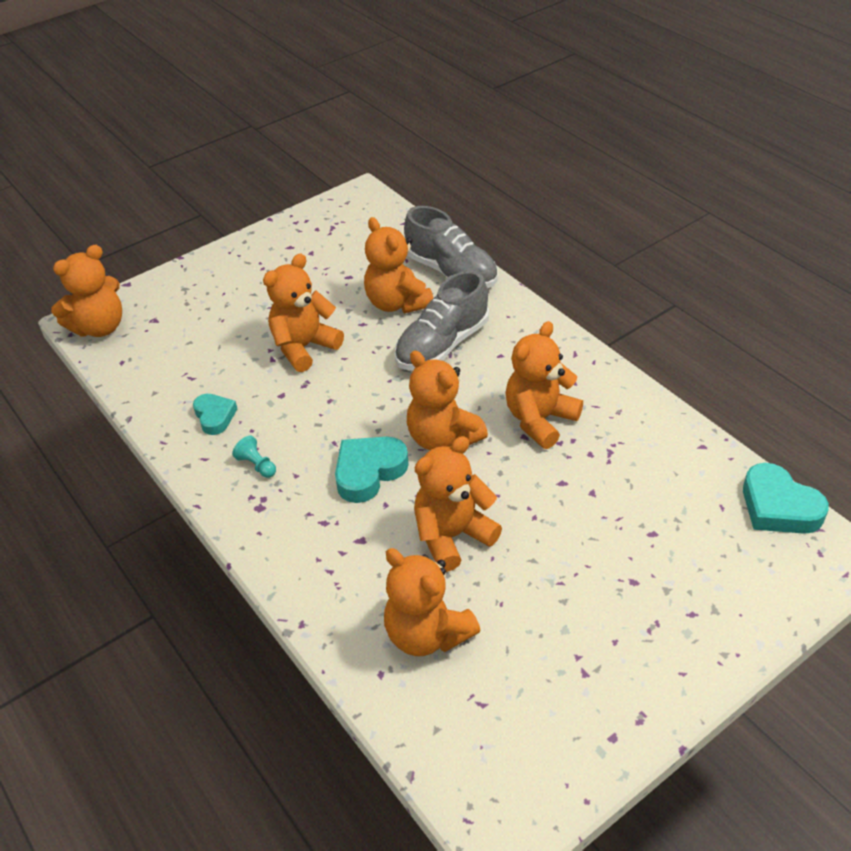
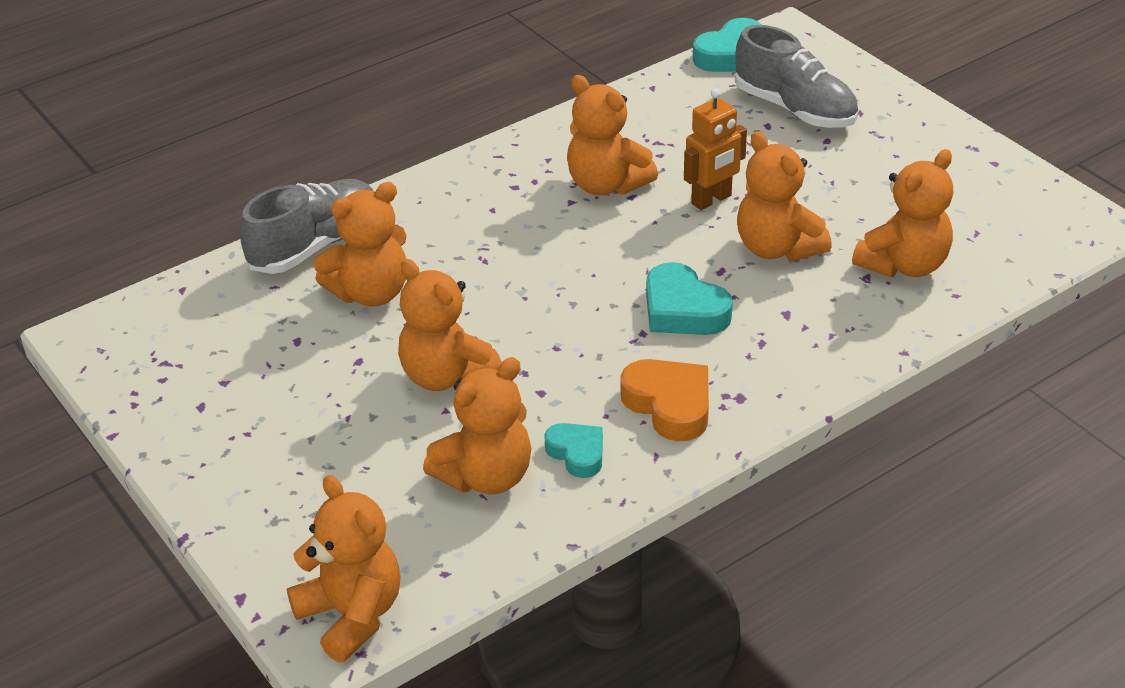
camera: 90 degrees left, 5 degrees down
(215, 416) = (577, 453): turquoise heart -> turquoise heart turned 75 degrees clockwise
(257, 465) = (669, 405): turquoise pawn -> orange heart
(442, 345) = (465, 254): grey shoe -> grey shoe (795, 109)
(443, 438) = (630, 254): orange teddy bear -> orange teddy bear (486, 476)
(522, 490) = (711, 200): none -> orange robot

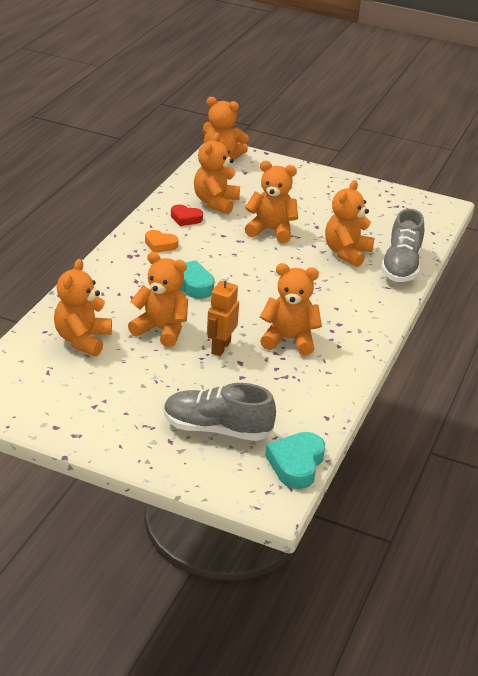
camera: 145 degrees right, 5 degrees down
(577, 453) = (185, 218): turquoise heart -> red heart
(669, 405) = (160, 244): orange heart -> orange heart, size x0.64

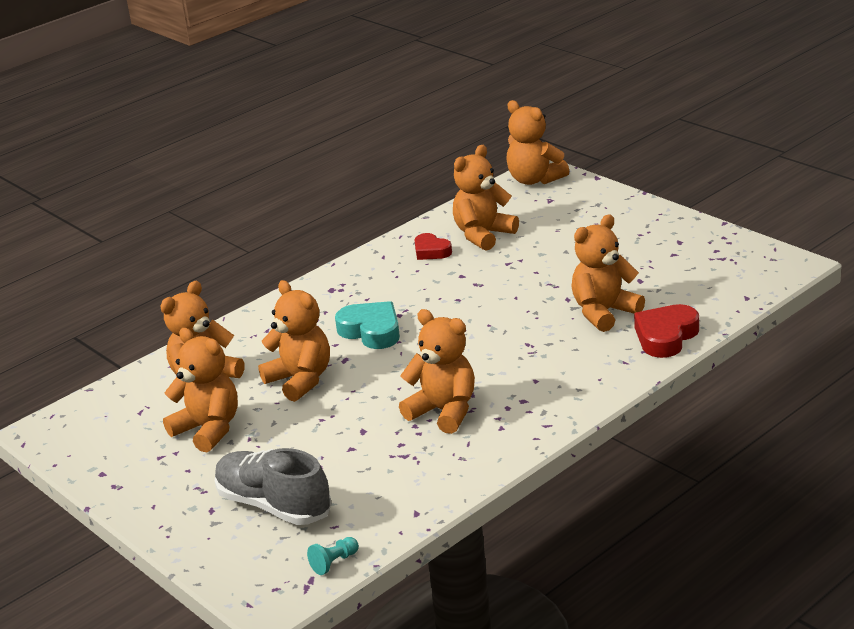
camera: 30 degrees right, 5 degrees down
(160, 244) = (377, 280): orange heart -> none
(220, 347) = (353, 410): orange robot -> none
(271, 230) = (526, 275): orange teddy bear -> orange teddy bear (208, 429)
(296, 464) = (334, 562): turquoise heart -> turquoise pawn
(401, 266) = (666, 336): grey shoe -> red heart

